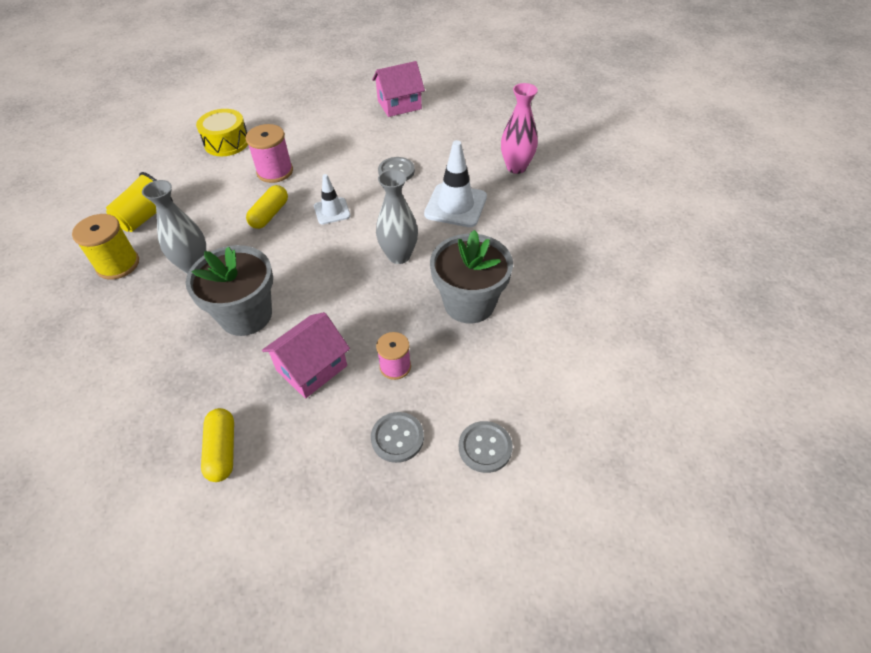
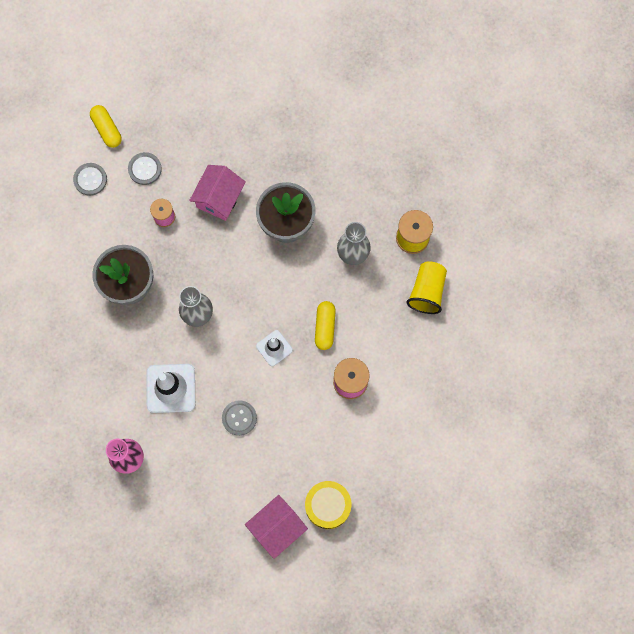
camera: 160 degrees right, 25 degrees up
(222, 450) = (245, 129): yellow capsule -> yellow capsule (107, 129)
(227, 142) = (420, 408): yellow drum -> yellow drum (328, 506)

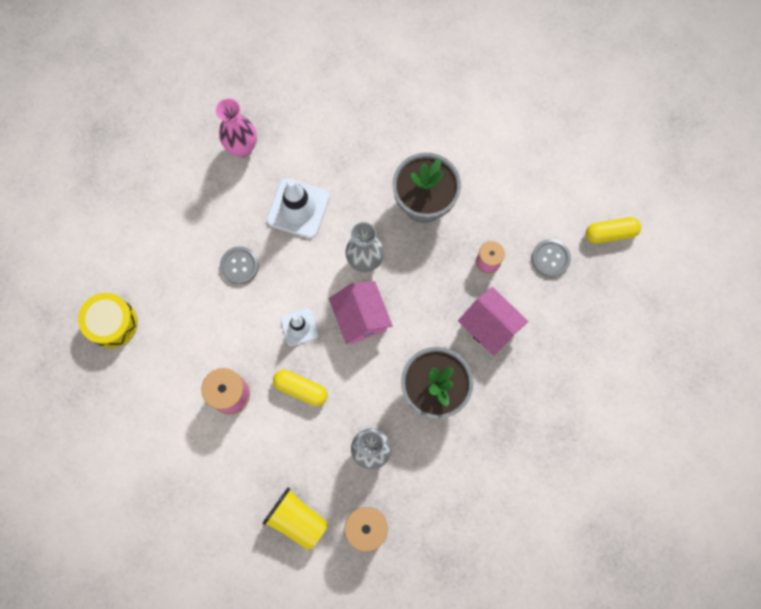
camera: 110 degrees right, 0 degrees up
(90, 179) = (557, 199): grey button -> none
(277, 527) = (113, 265): pink house -> pink house (361, 317)

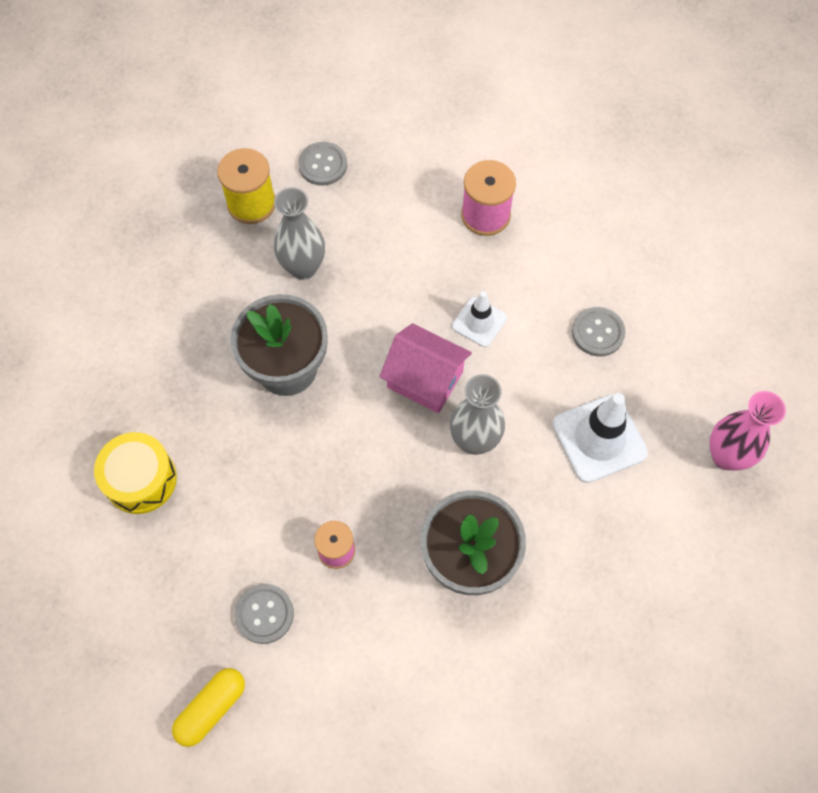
camera: 140 degrees right, 10 degrees down
(112, 323) = (659, 190): yellow drum -> yellow drum (140, 479)
(297, 519) = (323, 165): yellow cup -> grey button
(301, 389) = (422, 269): yellow capsule -> none
(489, 326) = (277, 478): pink house -> none

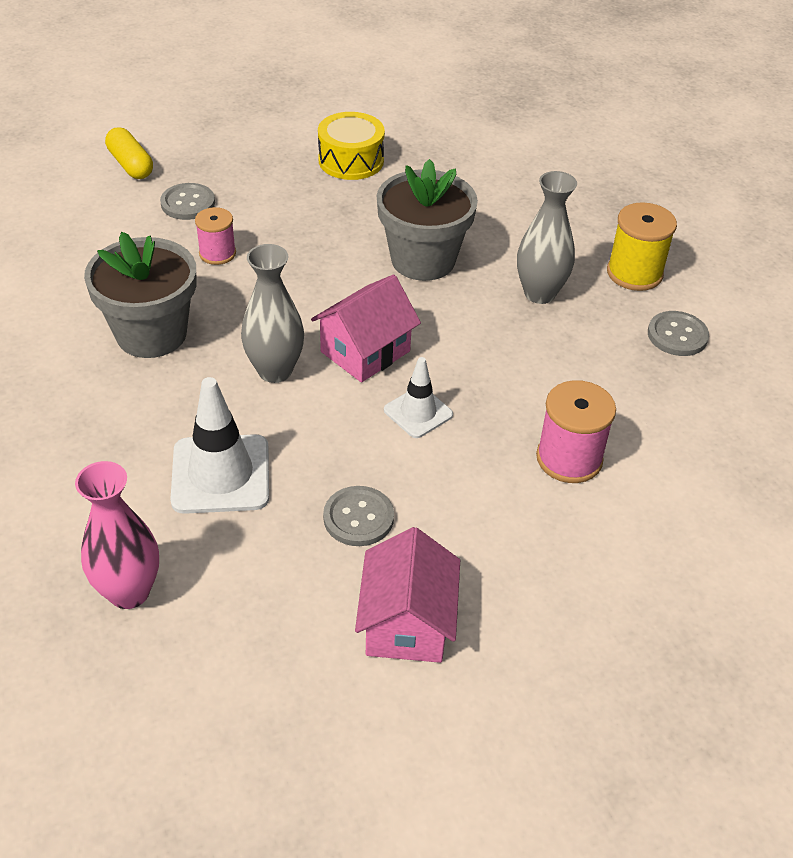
camera: 105 degrees right, 20 degrees down
(669, 279) = (407, 623): none -> pink house

